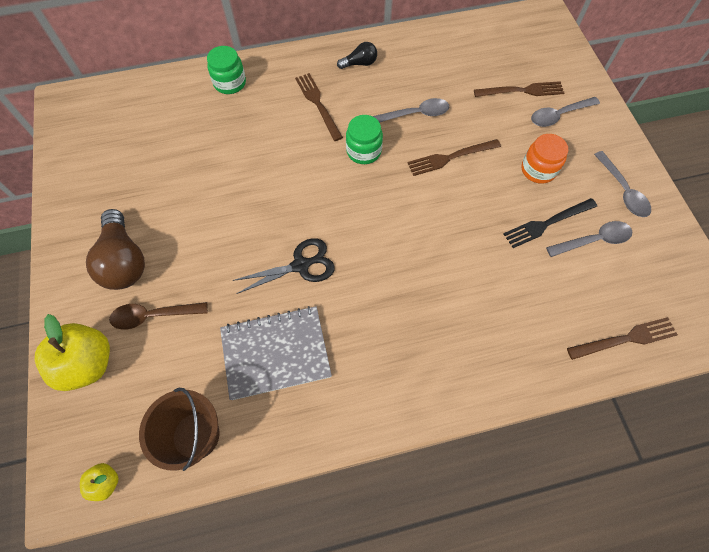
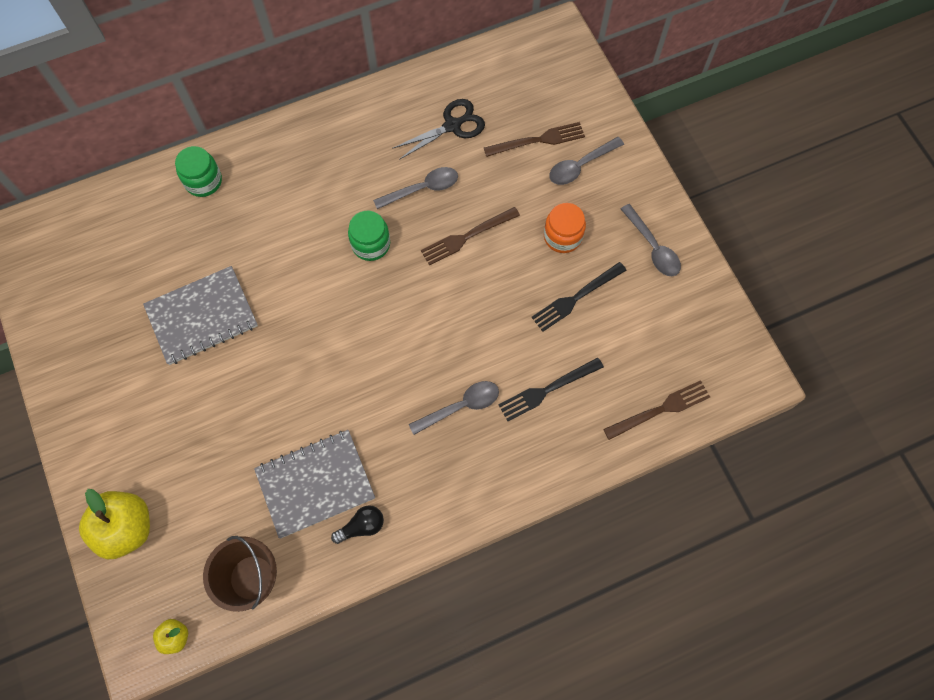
camera: 10 degrees left, 5 degrees up
(124, 261) = (135, 414): brown light bulb -> none
(154, 315) = (182, 467): brown spoon -> none
(203, 187) = (202, 316): none -> grey notebook
(301, 265) = (325, 387): black scissors -> black scissors (452, 125)
(317, 103) = (309, 192): brown fork -> none
(359, 63) = (349, 132): black light bulb -> black light bulb (362, 526)
(512, 302) = (546, 390): none -> black fork
(593, 240) = (624, 309): grey spoon -> grey spoon (460, 406)

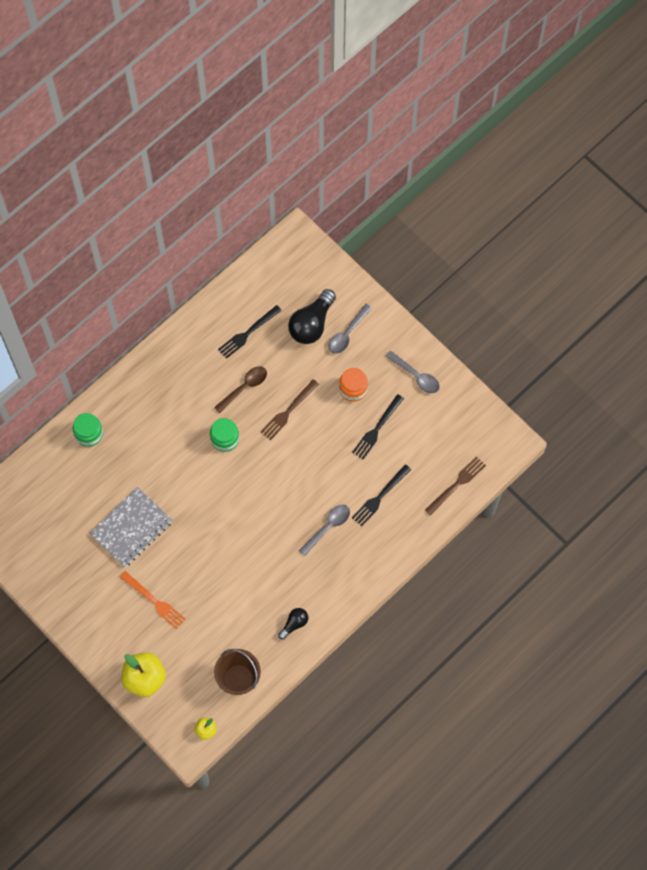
camera: 20 degrees left, 0 degrees up
(188, 425) = (155, 601): none -> orange fork
(315, 484) = (254, 609): grey notebook -> none
(422, 189) = (244, 387): grey spoon -> brown spoon
(452, 125) = (247, 333): black scissors -> black fork
(539, 140) = (312, 324): brown fork -> black light bulb

